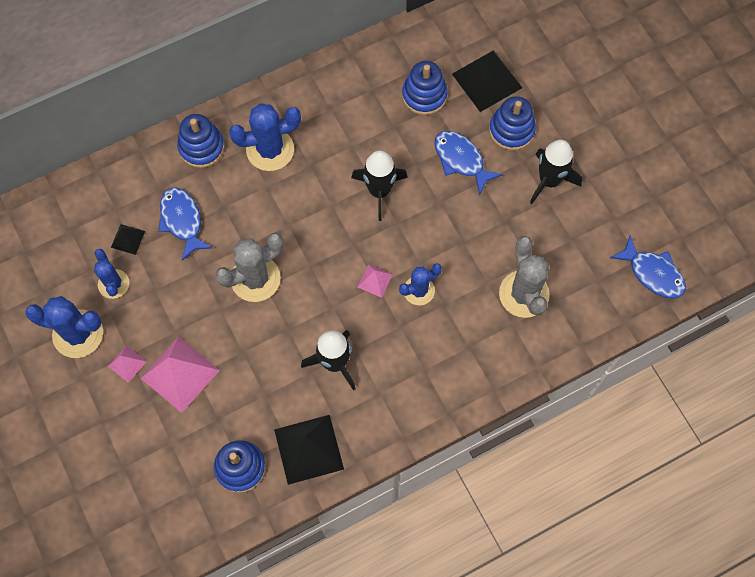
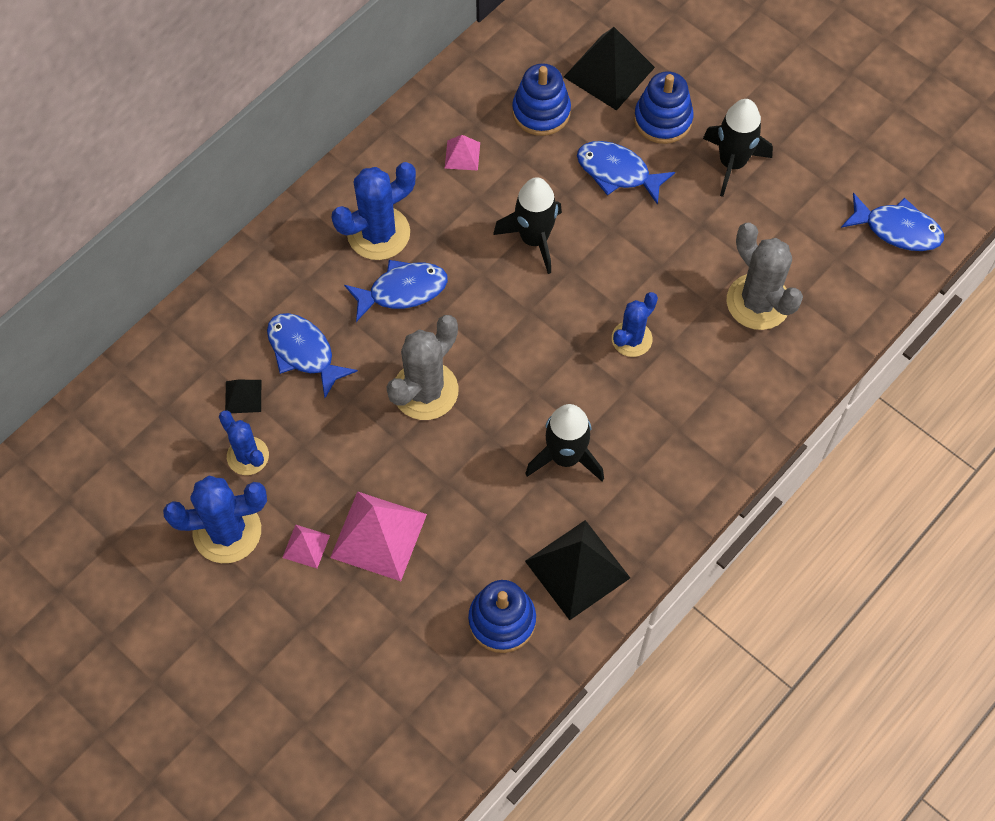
camera: 20 degrees left, 5 degrees down
(201, 147) = (291, 257): blue stacking toy -> none
(269, 198) = (402, 291): none -> blue fish
(375, 280) = (573, 345): pink pyramid -> pink pyramid (462, 155)

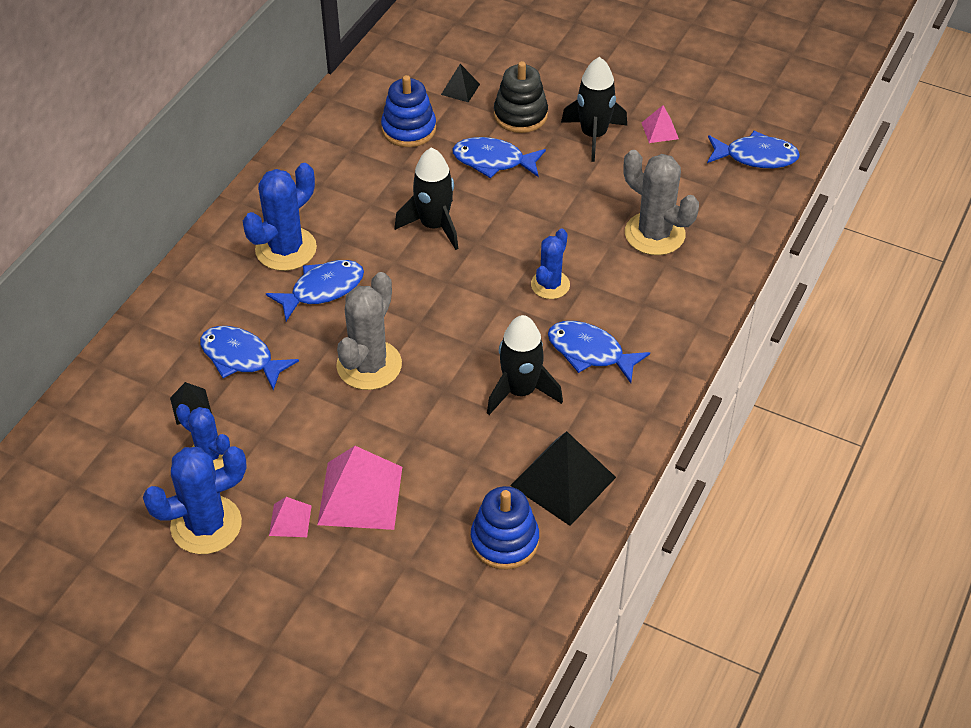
camera: 15 degrees left, 15 degrees down
(462, 155) = (346, 174): pink pyramid -> pink pyramid (660, 130)
(609, 72) = (460, 89): black pyramid -> black pyramid, size x0.49
(648, 429) = (590, 352): none -> blue fish
(663, 119) = (520, 115): blue stacking toy -> black stacking toy

